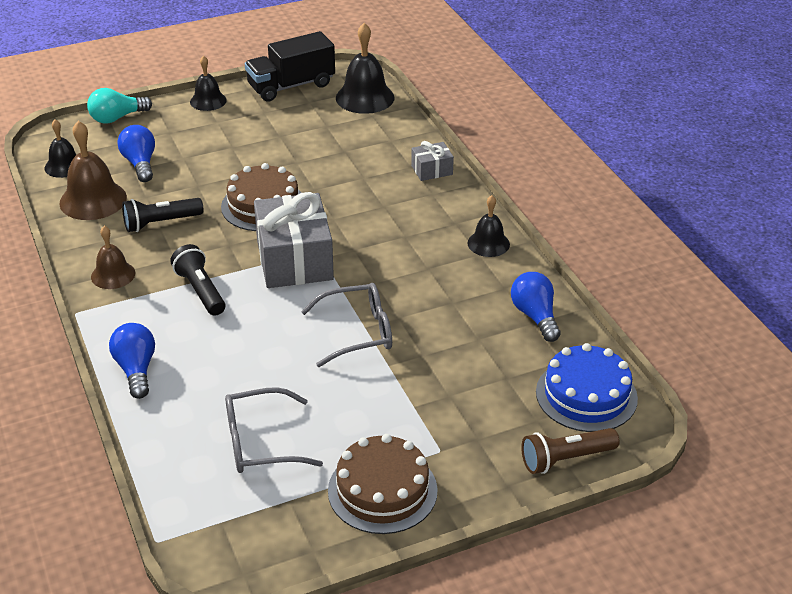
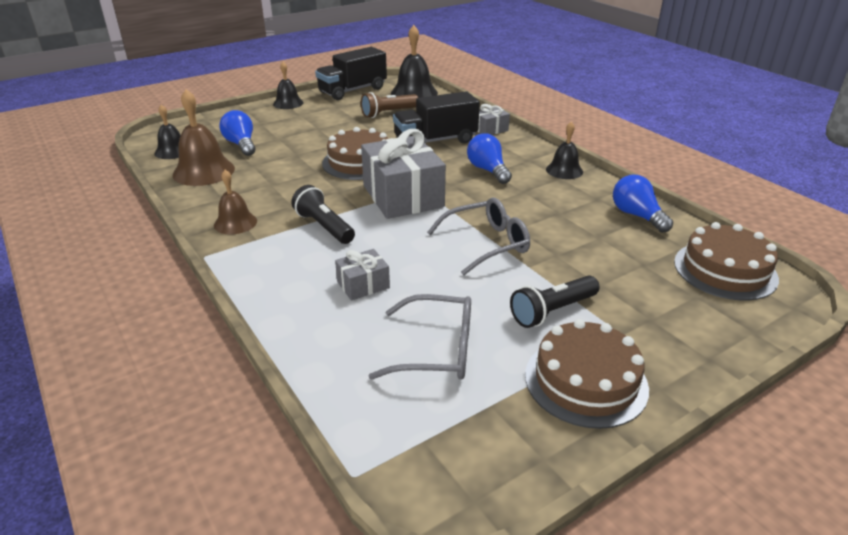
camera: 10 degrees left, 5 degrees down
(117, 118) = (213, 118): turquoise light bulb -> none
(136, 369) = (279, 298): blue light bulb -> blue light bulb (488, 170)
(160, 223) = (271, 182): black flashlight -> black flashlight (552, 311)
(218, 365) = (363, 285): none -> grey gift
(261, 442) = (435, 350): grey glasses -> grey glasses turned 150 degrees counterclockwise
(360, 182) = (435, 141): none -> black truck
(565, 459) = (747, 327): brown flashlight -> brown flashlight (388, 113)
(586, 395) = (725, 270): blue cake -> brown cake

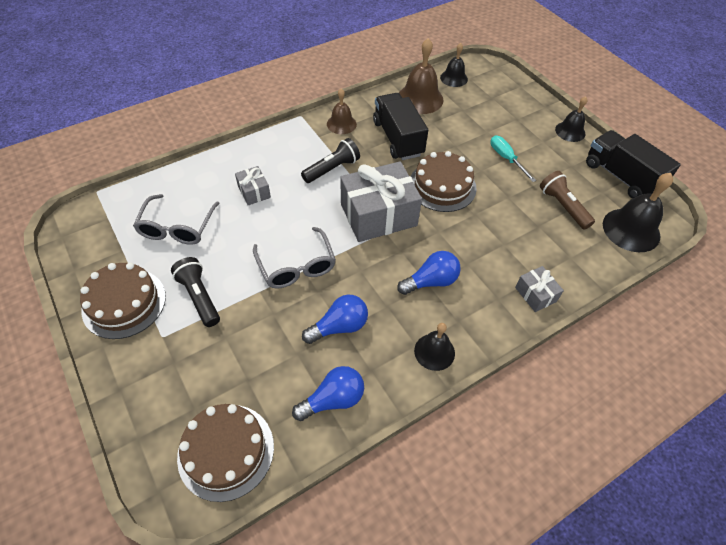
camera: 90 degrees right, 20 degrees up
(241, 144) = (471, 112): blue light bulb -> blue light bulb (339, 326)
(322, 131) = (506, 158): none -> turquoise screwdriver
(435, 141) = (496, 243): black truck -> black truck (398, 138)

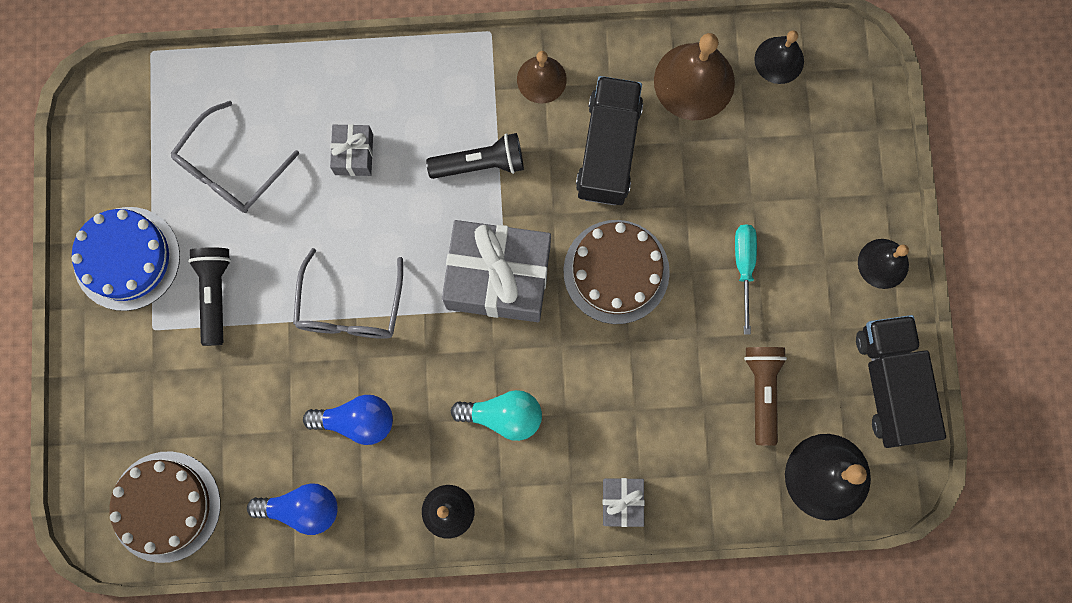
camera: 30 degrees right, 25 degrees up
(124, 303) = (127, 258): brown cake -> blue cake
(431, 281) = (503, 416): blue light bulb -> turquoise light bulb

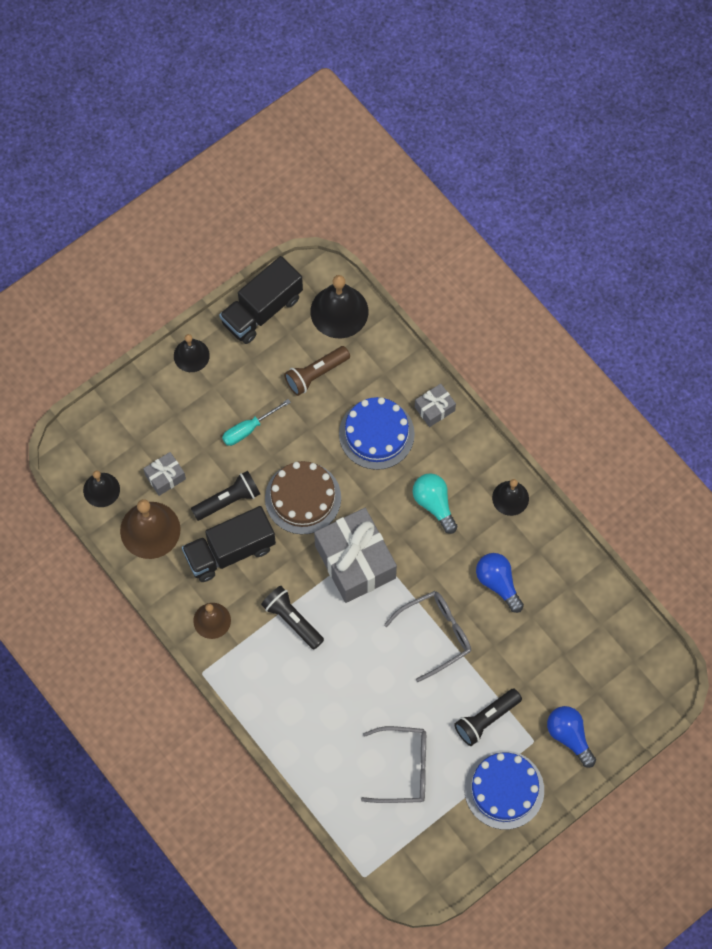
camera: 125 degrees left, 10 degrees down
(165, 506) = (627, 656): brown cake -> none
(302, 508) = (569, 578): blue light bulb -> blue light bulb (569, 736)
(354, 154) = (340, 700): grey gift -> grey gift (165, 477)
(637, 410) = (376, 434): none -> blue cake
(671, 187) = (228, 500): none -> black flashlight

